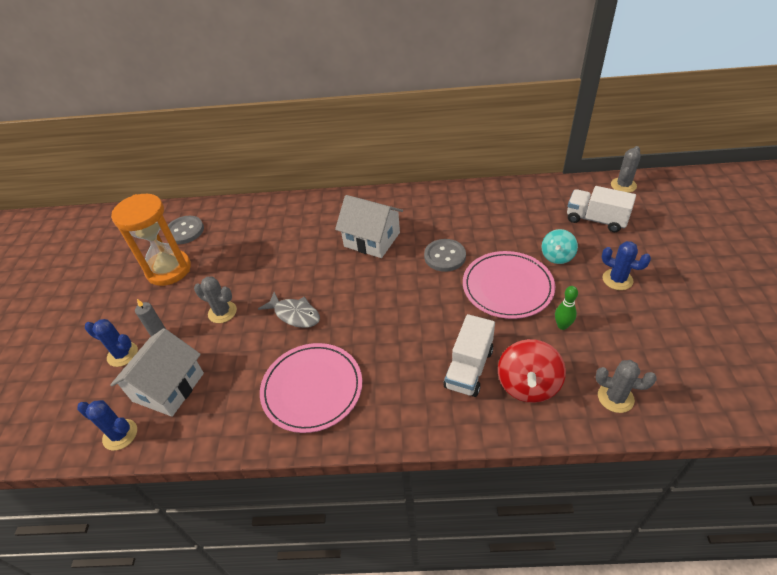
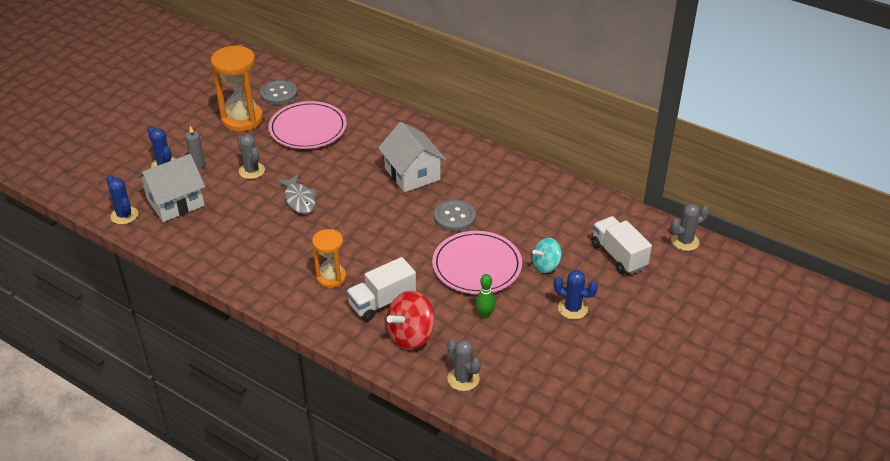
camera: 30 degrees right, 5 degrees down
(312, 389) = (263, 255): pink plate -> pink plate (308, 128)
(399, 372) = (331, 277): none -> orange hourglass
(617, 279) = (572, 308): blue cactus -> blue cactus turned 45 degrees counterclockwise

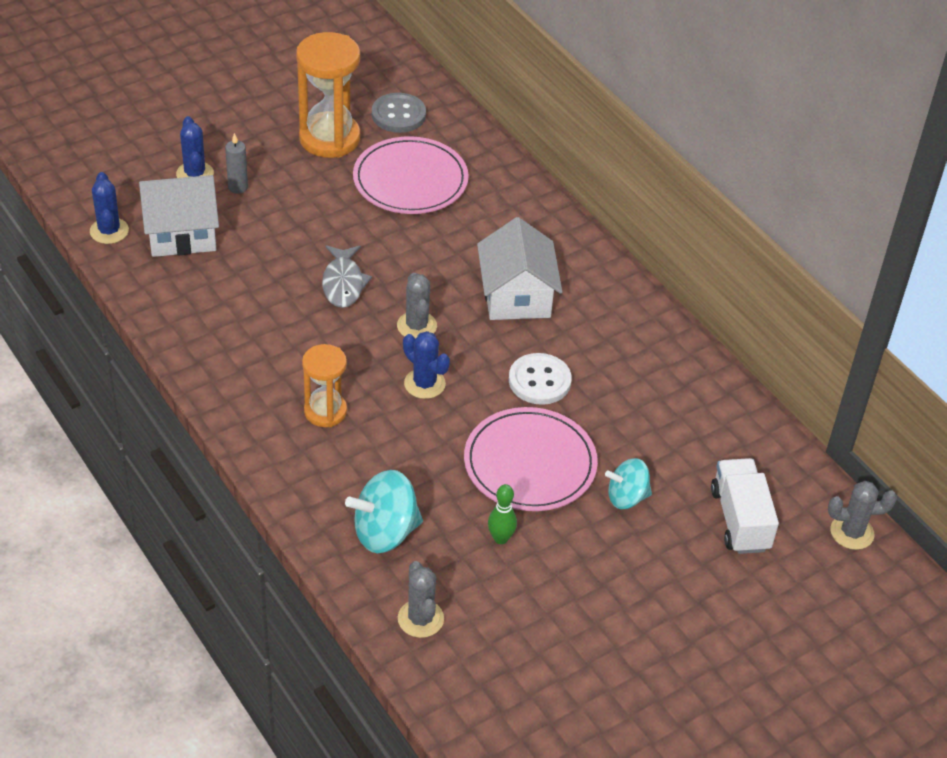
camera: 20 degrees right, 5 degrees up
(252, 171) = (303, 220): grey cactus -> grey cactus (417, 326)
(382, 302) = (373, 470): white truck -> none
(411, 336) = (385, 532): red spinning top -> turquoise spinning top
(454, 217) = (539, 381): grey button -> white button
(572, 308) = (627, 574): blue cactus -> blue cactus (424, 384)

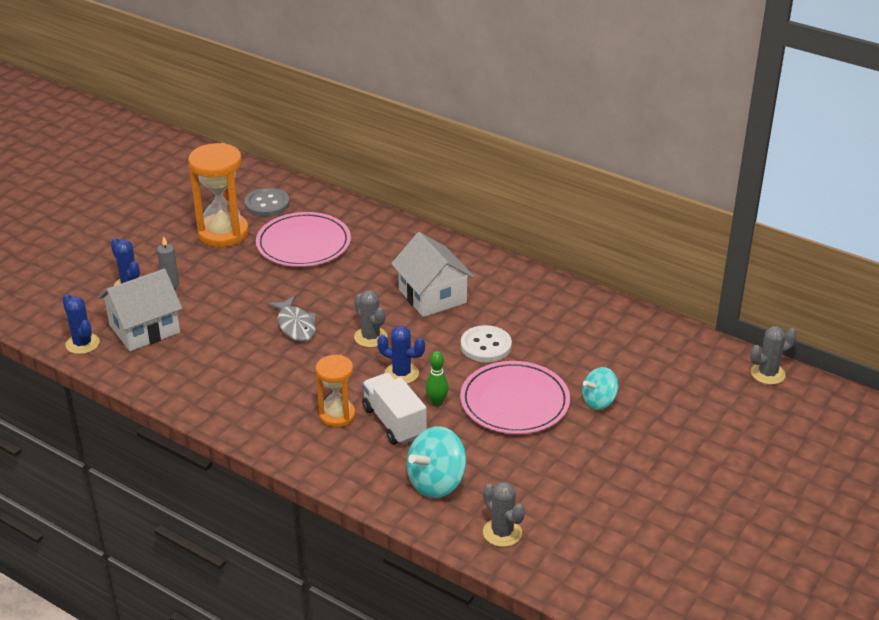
camera: 20 degrees left, 10 degrees down
(500, 538) = (526, 458): green bowling pin -> green bowling pin (437, 402)
(740, 519) = (687, 390): white truck -> white truck (394, 422)

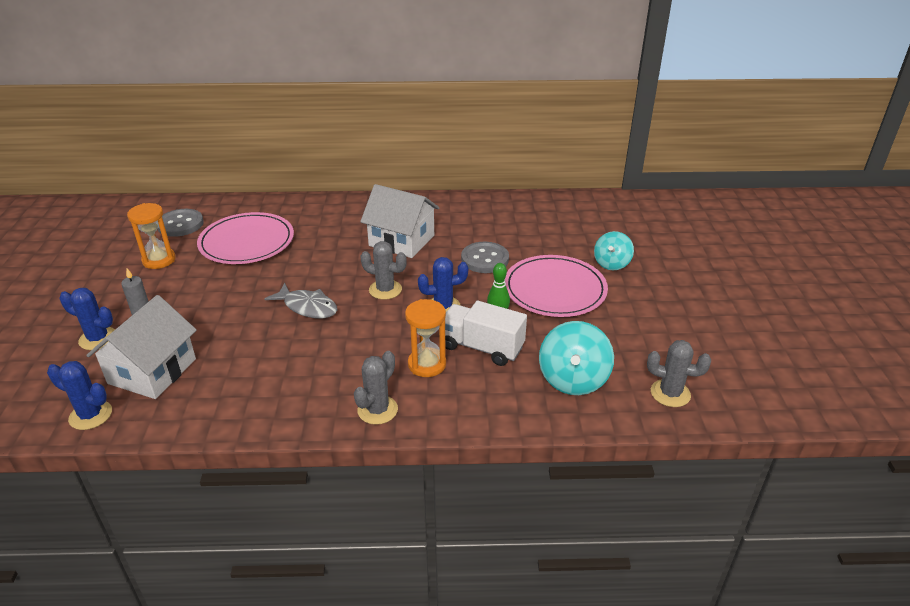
camera: 35 degrees left, 0 degrees up
(223, 233) = (159, 260): orange hourglass -> orange hourglass, size x0.61
(486, 346) = (485, 259): white button -> grey button
(767, 374) = (688, 202): grey cactus -> grey cactus (377, 410)

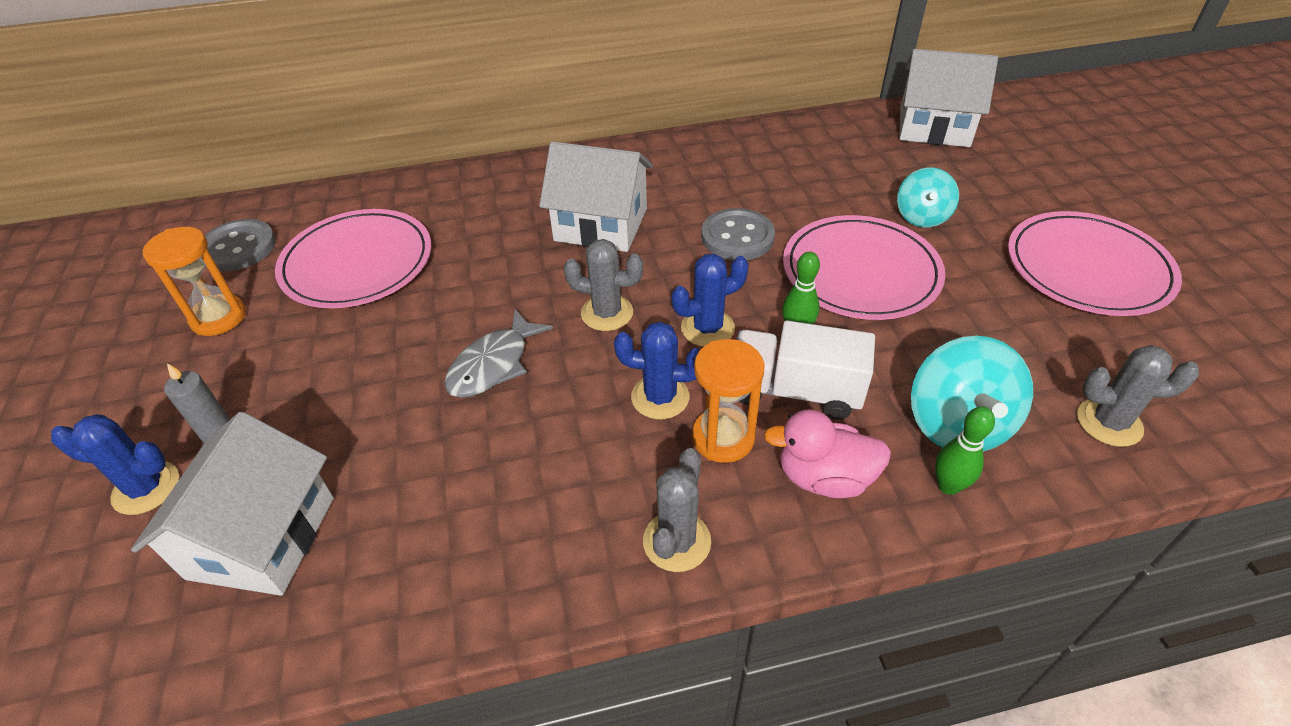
camera: 10 degrees left, 10 degrees up
(90, 415) = (169, 654): blue cactus -> blue cactus (660, 397)
(307, 307) = (493, 364): grey fish -> grey fish turned 105 degrees clockwise
(477, 393) = (824, 478): none -> pink duck
(550, 409) = (948, 486): none -> green bowling pin
(649, 211) = (934, 127): none -> white house
(707, 308) = (1087, 268): none -> pink plate

